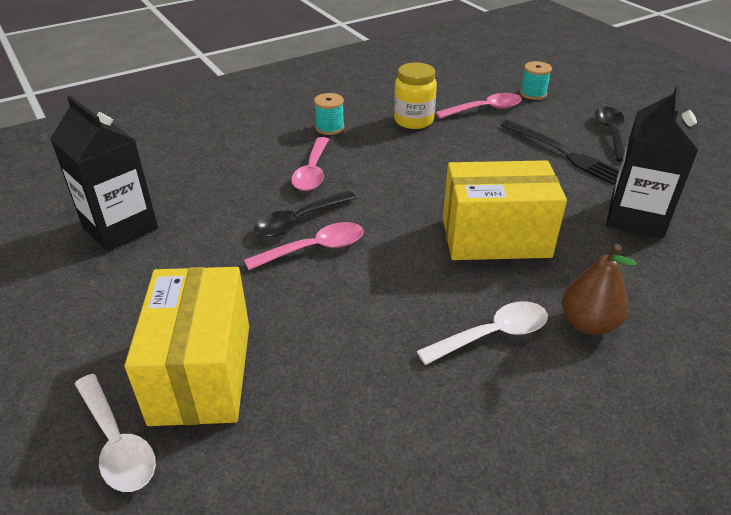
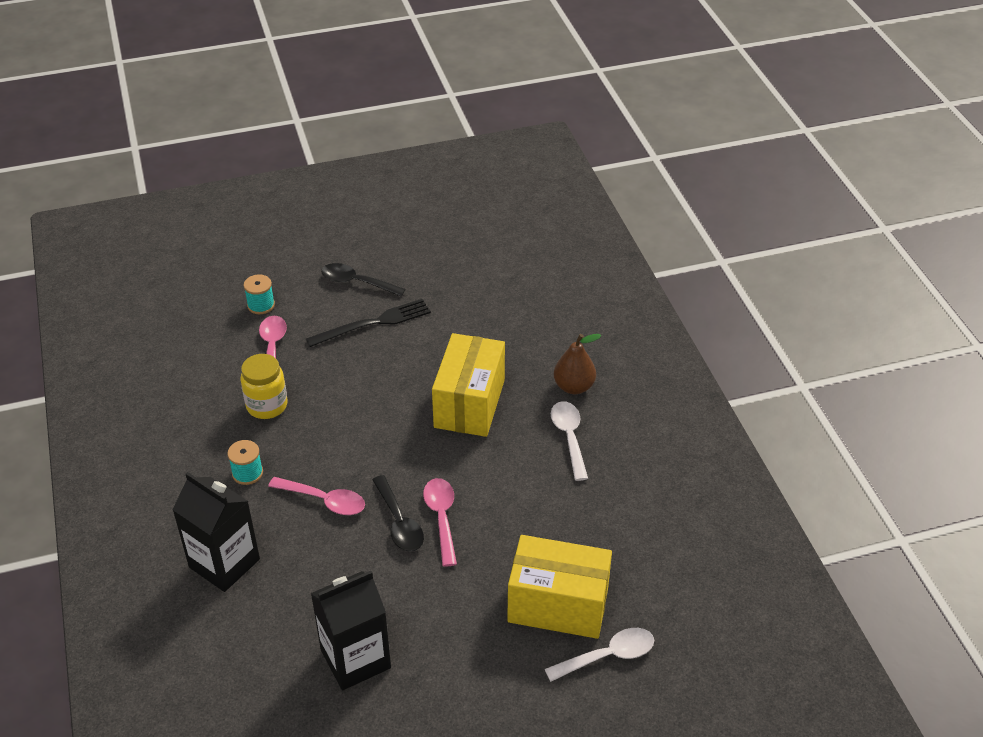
camera: 75 degrees left, 5 degrees up
(636, 217) = (475, 317): black carton -> black carton (224, 563)

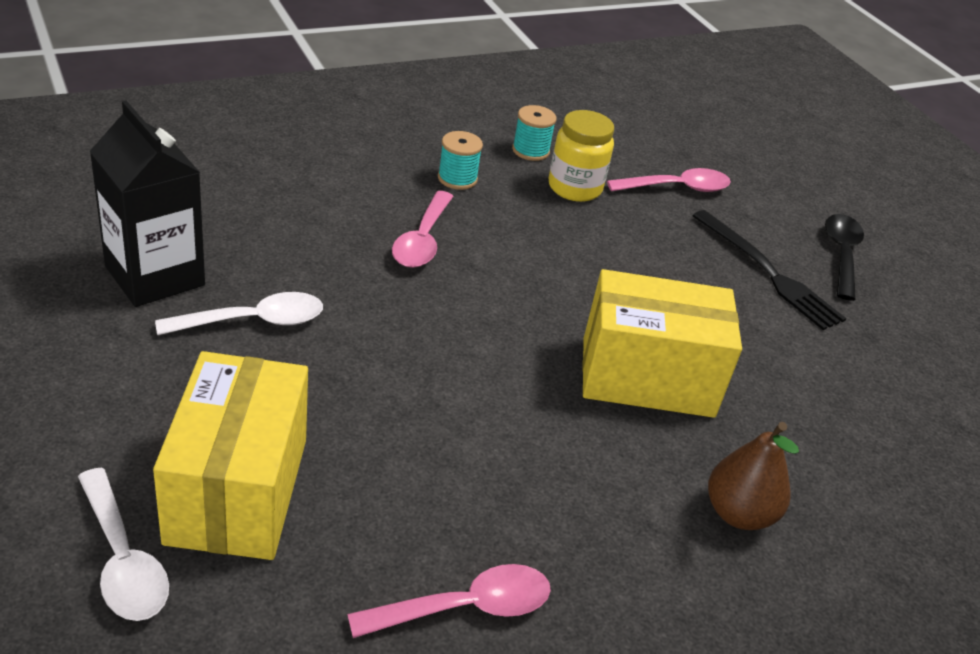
camera: 75 degrees right, 5 degrees down
(224, 563) = (312, 169): black carton -> none
(261, 305) = (749, 176): turquoise spool -> turquoise spool (530, 150)
(399, 522) = (393, 308): black spoon -> none
(441, 518) = (407, 350): pink spoon -> pink spoon (465, 607)
(569, 437) = (613, 506): white spoon -> white spoon (254, 321)

